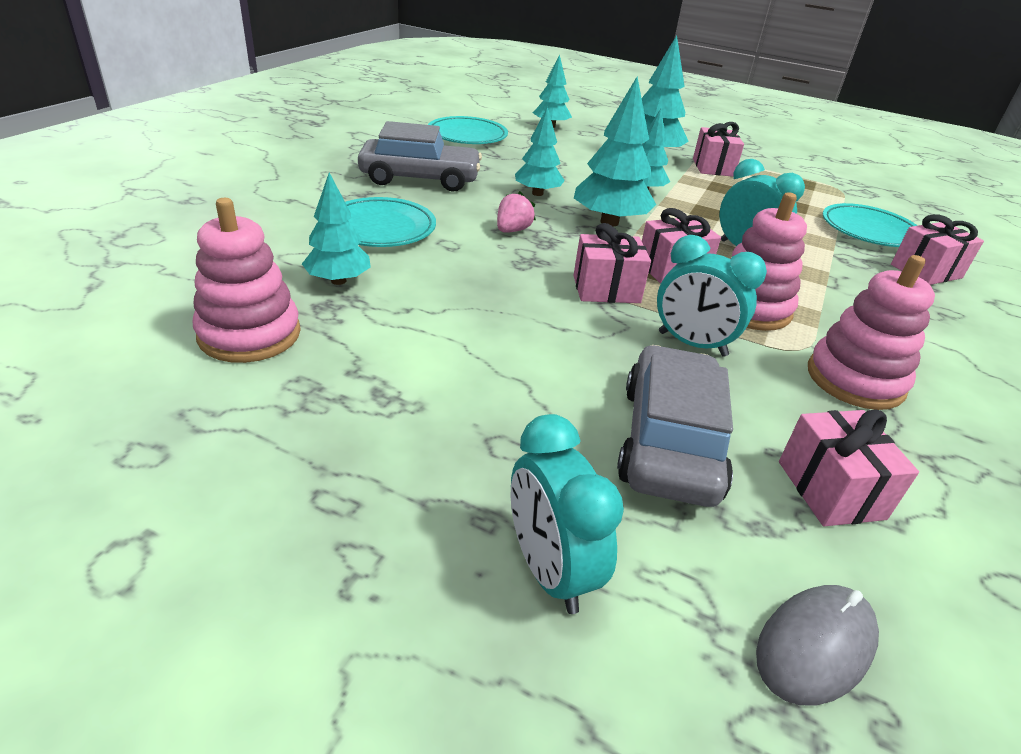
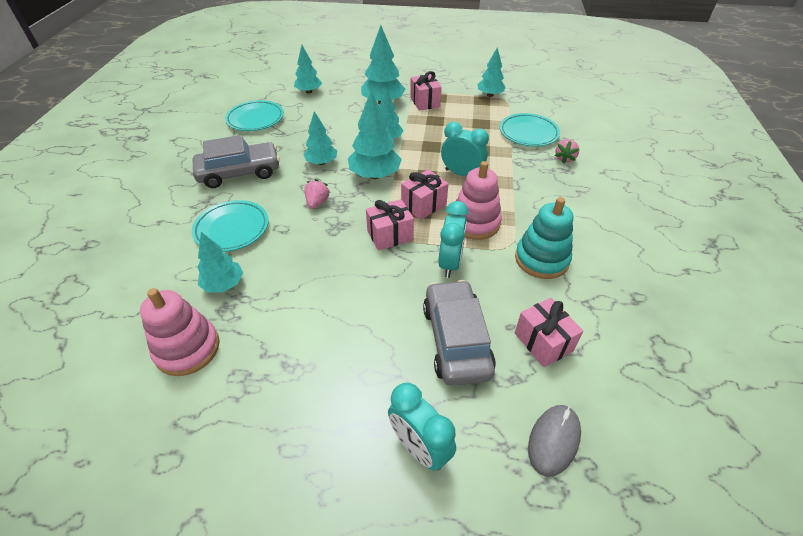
camera: 15 degrees left, 10 degrees up
(692, 344) = (450, 263): turquoise clock -> turquoise clock turned 90 degrees counterclockwise
(816, 180) = (490, 95): none -> turquoise tree
(855, 380) = (541, 259): pink stacking toy -> turquoise stacking toy
(926, 271) = (565, 158): pink gift -> pink strawberry

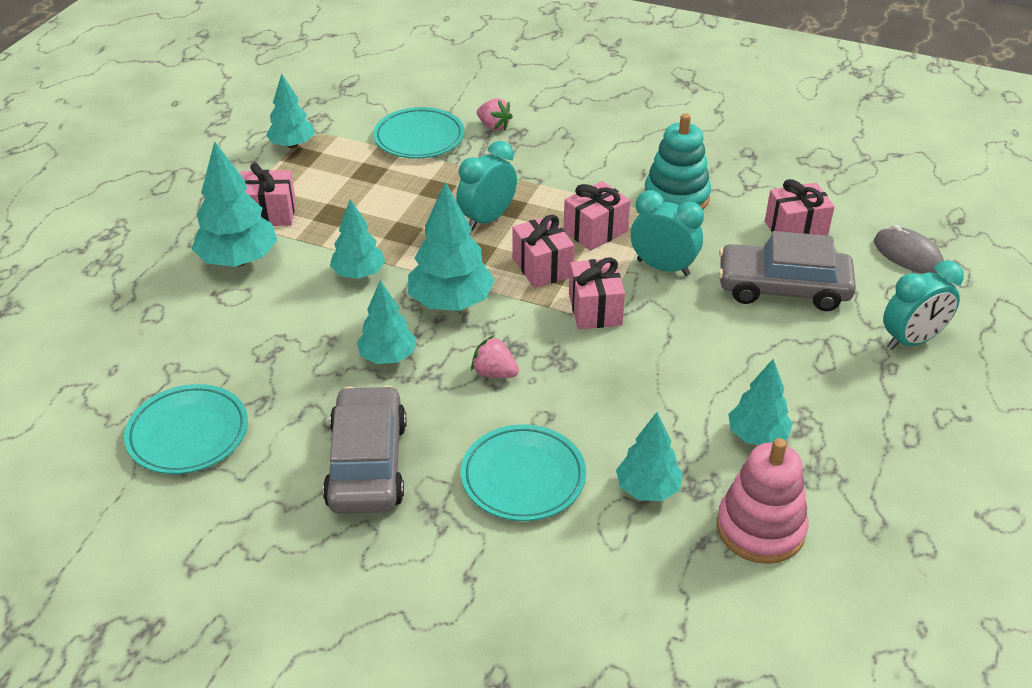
camera: 75 degrees left, 5 degrees down
(309, 92) = (129, 349): turquoise tree -> turquoise tree (757, 436)
(475, 223) = (595, 231): pink stacking toy -> pink gift

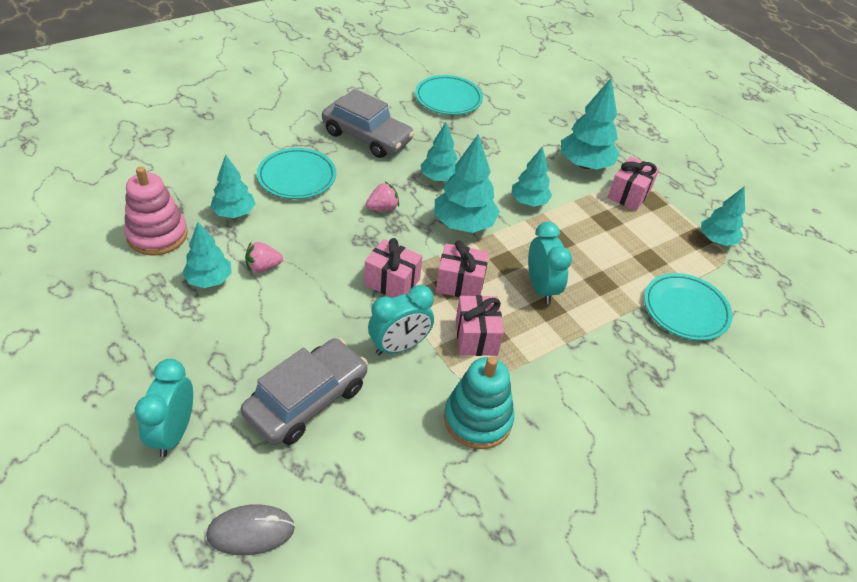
camera: 120 degrees right, 5 degrees up
(493, 126) = (677, 366): pink strawberry -> pink strawberry (263, 267)
(795, 229) = (362, 472): pink gift -> none

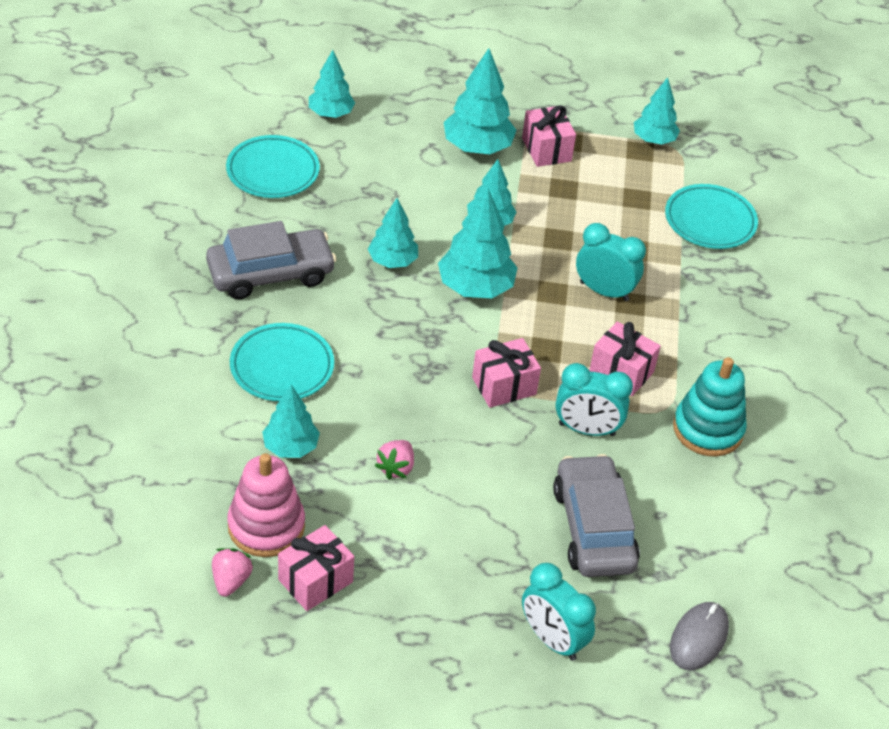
camera: 50 degrees left, 0 degrees up
(209, 280) = (375, 518): turquoise tree -> turquoise tree (330, 113)
(382, 208) = (396, 330): pink strawberry -> pink strawberry (231, 581)
(399, 346) = (586, 429): turquoise clock -> turquoise clock turned 90 degrees clockwise
(460, 283) = (549, 341): pink gift -> pink gift (315, 581)

